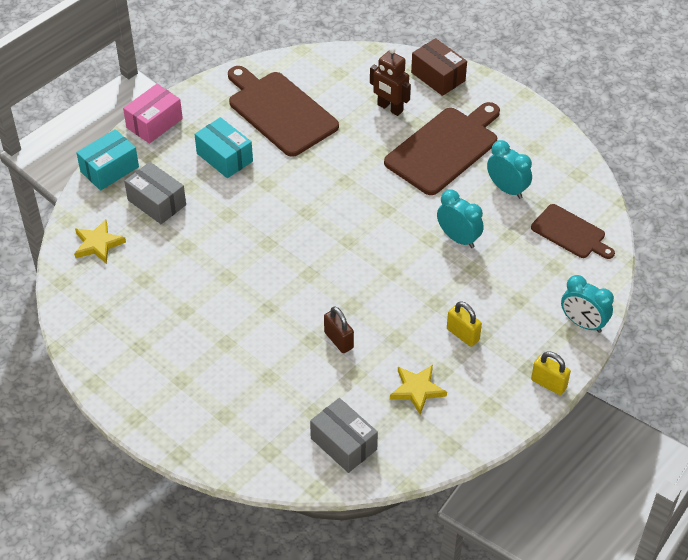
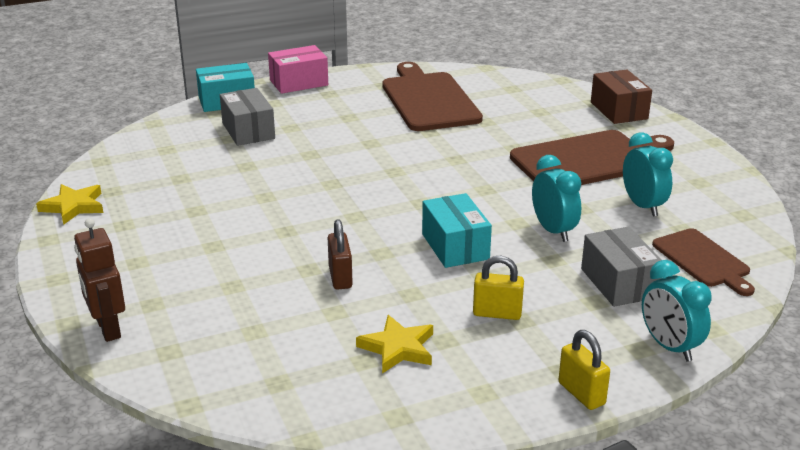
camera: 25 degrees right, 20 degrees down
(98, 244) = (163, 144): yellow star -> yellow star (73, 206)
(224, 157) = (344, 117): turquoise box -> turquoise box (455, 246)
(343, 444) = (262, 372): grey box -> grey box (619, 283)
(390, 108) = (548, 120): brown robot -> brown robot (108, 329)
(463, 334) = (497, 313): yellow padlock -> yellow padlock turned 60 degrees counterclockwise

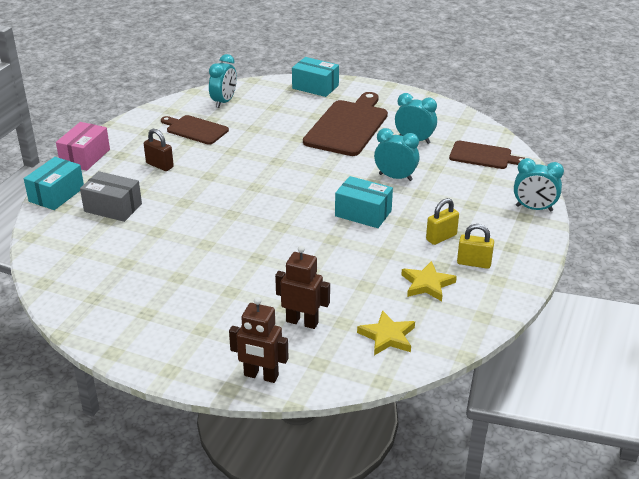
camera: 45 degrees left, 5 degrees up
(73, 206) = (87, 323): yellow star -> yellow star (387, 336)
(221, 307) = (302, 322): none -> brown robot
(340, 277) = (335, 266): brown padlock -> brown padlock (159, 165)
(429, 100) = (195, 129): brown cutting board -> brown cutting board, size x0.59
(498, 87) = (224, 102): none -> turquoise clock
(581, 393) = (535, 253): yellow padlock -> yellow padlock (474, 263)
(619, 110) = (315, 87): brown box -> turquoise box
(619, 283) = (467, 189): grey box -> none

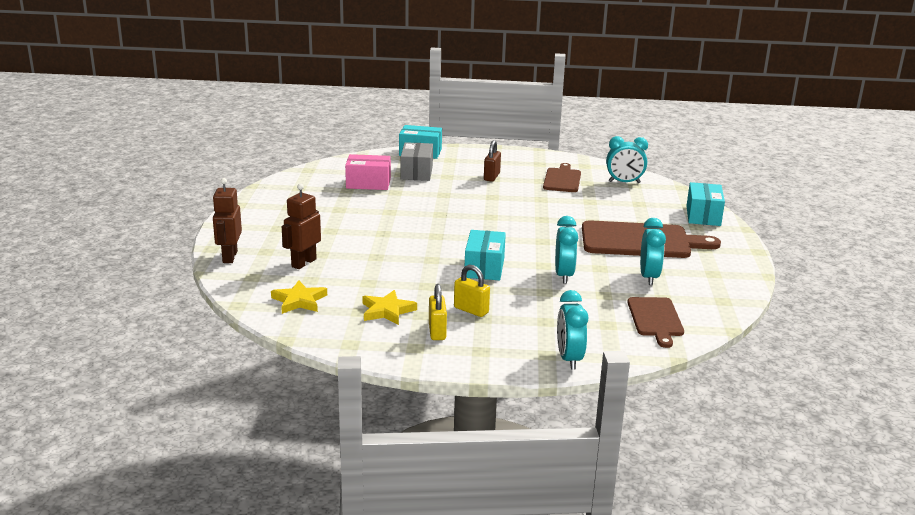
camera: 70 degrees right, 10 degrees down
(85, 157) = (480, 151): pink box -> pink box (368, 183)
(302, 322) = (303, 263): brown robot -> brown robot turned 150 degrees counterclockwise

